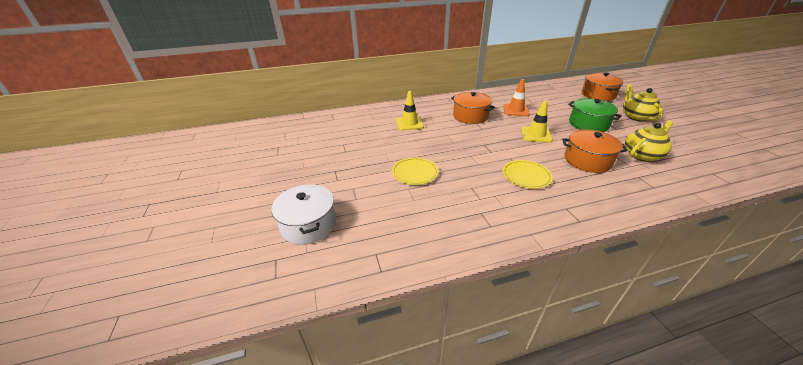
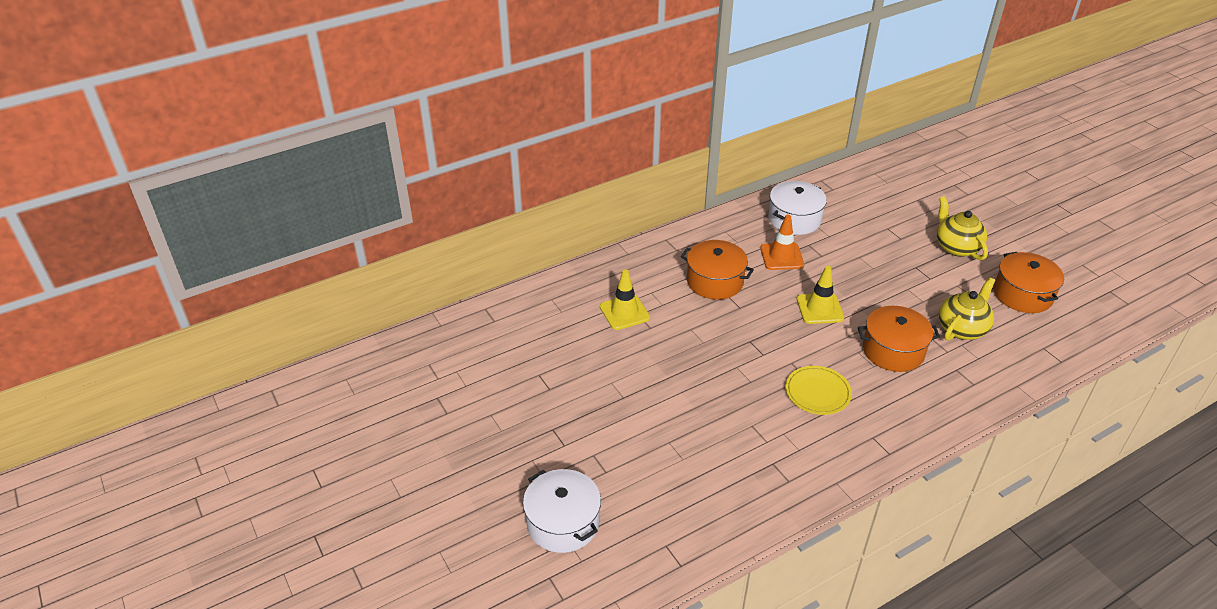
camera: 15 degrees left, 5 degrees up
(415, 173) = (668, 413): yellow plate -> none
(527, 97) = (794, 219): none -> white pot
(588, 124) = (891, 274): green pot -> none
(598, 95) = (902, 200): orange pot -> orange pot (1023, 294)

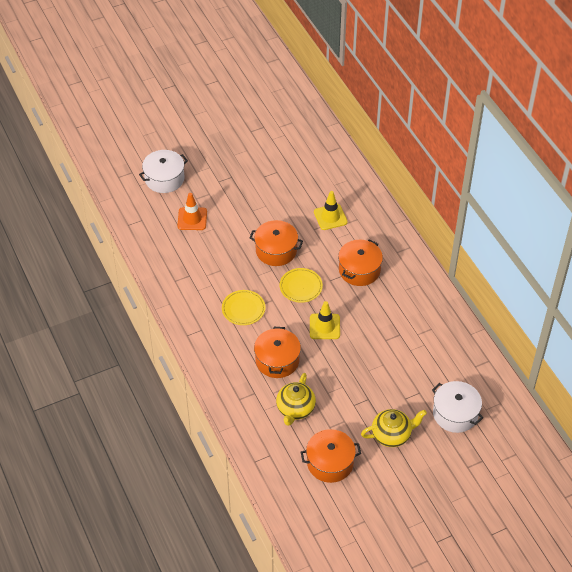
camera: 95 degrees right, 10 degrees up
(698, 365) = (276, 250): none -> orange pot
(759, 335) = (301, 286): none -> yellow plate
(781, 256) = (385, 314): orange traffic cone -> orange traffic cone (192, 219)
(794, 219) = (433, 331): white pot -> white pot (455, 414)
(962, 328) = (295, 409): yellow teapot -> yellow teapot turned 60 degrees clockwise

